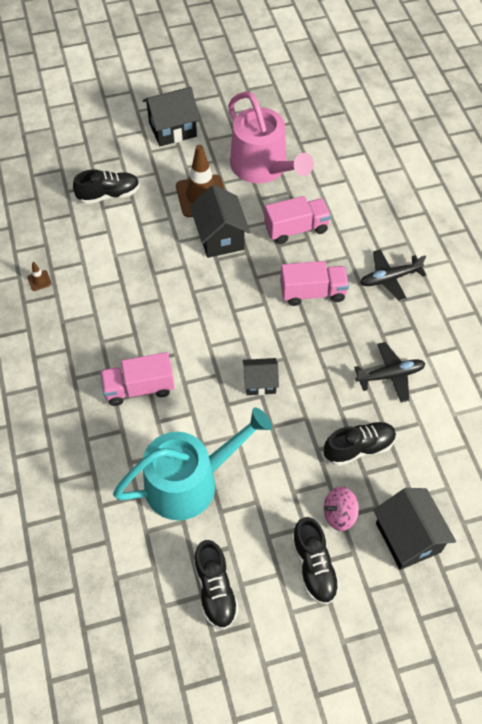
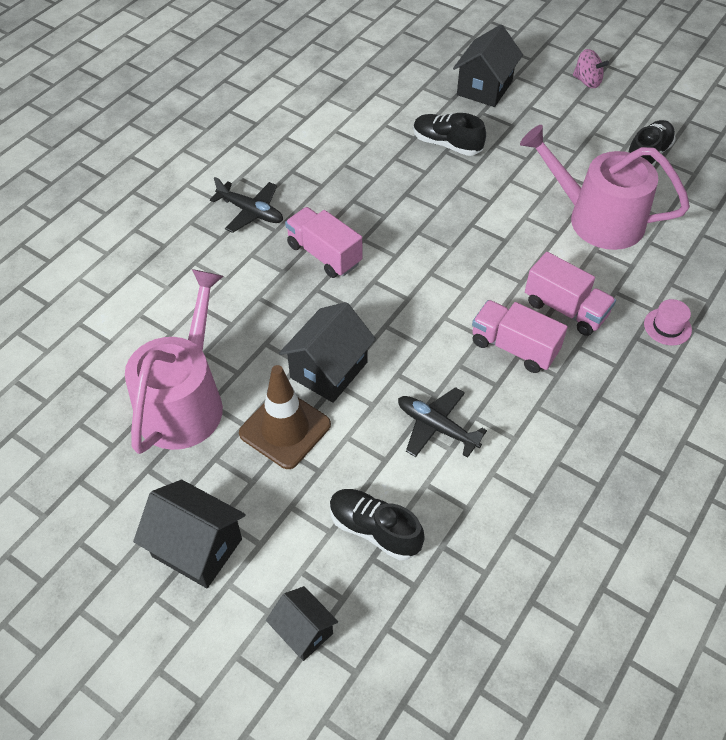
camera: 130 degrees left, 5 degrees down
(39, 280) = (560, 494): brown traffic cone -> none
(67, 434) = (667, 327): none -> pink hat
(189, 482) = (597, 219): turquoise watering can -> pink watering can
(260, 383) = (460, 232): black house -> black house (303, 631)
(296, 229) = (254, 314): pink truck -> pink truck (514, 347)
(314, 566) = (565, 119): black shoe -> none
(339, 514) = (512, 127): pink spinning top -> pink spinning top (587, 81)
(390, 375) = (359, 160): black plane -> black plane (436, 427)

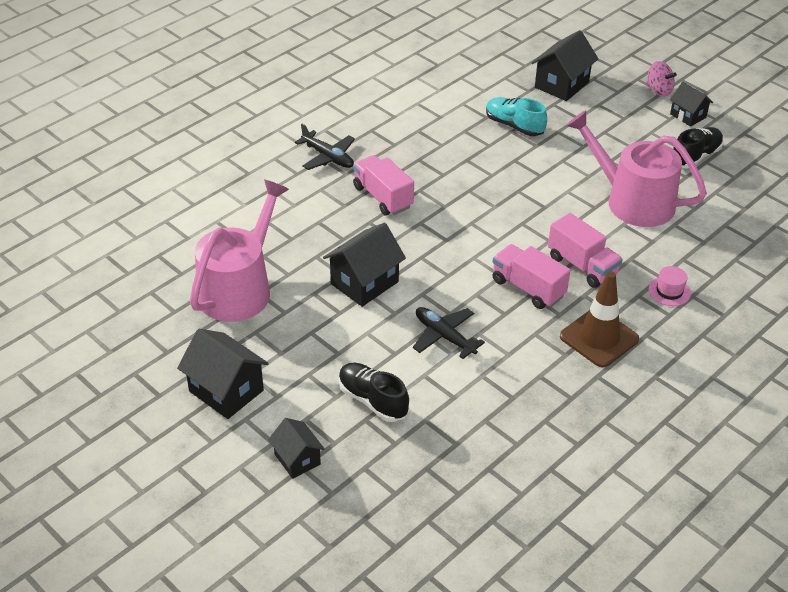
camera: 10 degrees right, 10 degrees down
(285, 429) = (317, 320): brown traffic cone -> brown traffic cone (599, 338)
(447, 144) = (514, 126): black shoe -> turquoise shoe
(625, 107) = (688, 116): none -> black house

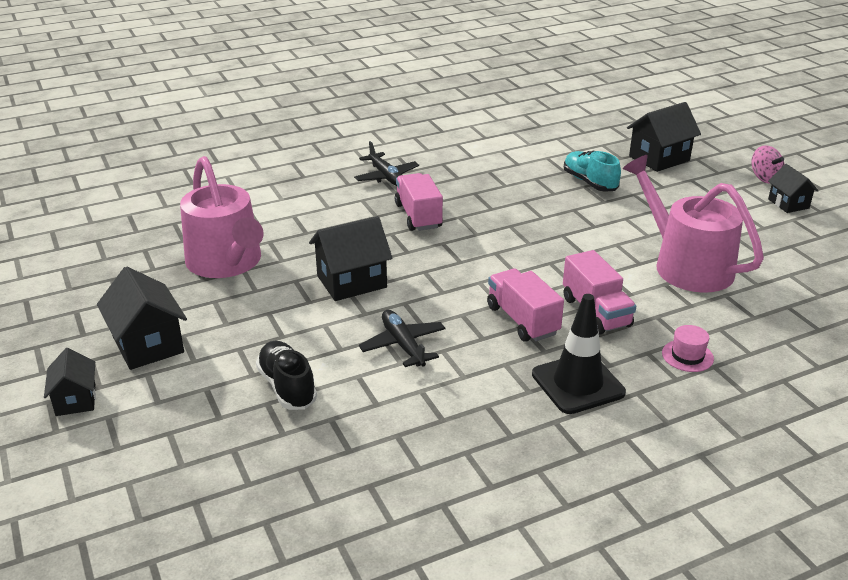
camera: 20 degrees right, 10 degrees down
(239, 288) = (227, 262): pink watering can -> pink watering can turned 105 degrees clockwise
(297, 459) = (170, 423): black house -> black house (76, 400)
(599, 338) = (578, 383): brown traffic cone -> black traffic cone
(695, 157) = (780, 239): black shoe -> none

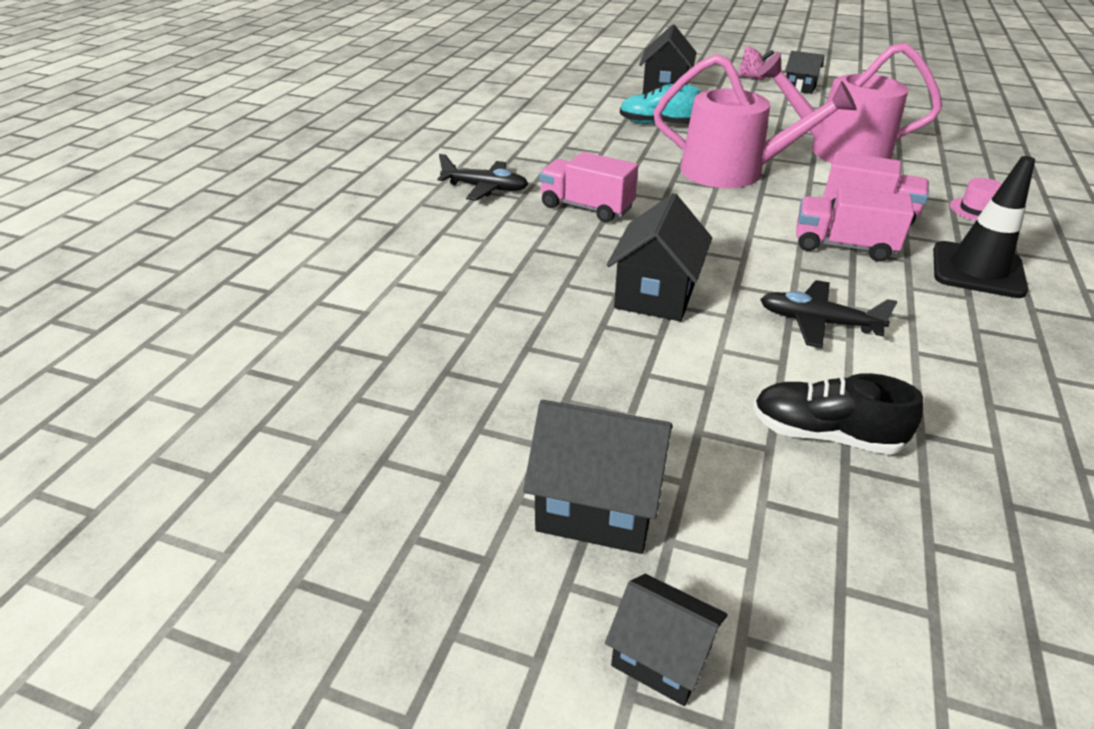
camera: 45 degrees left, 5 degrees up
(227, 262) = (493, 351): pink watering can -> pink watering can (733, 172)

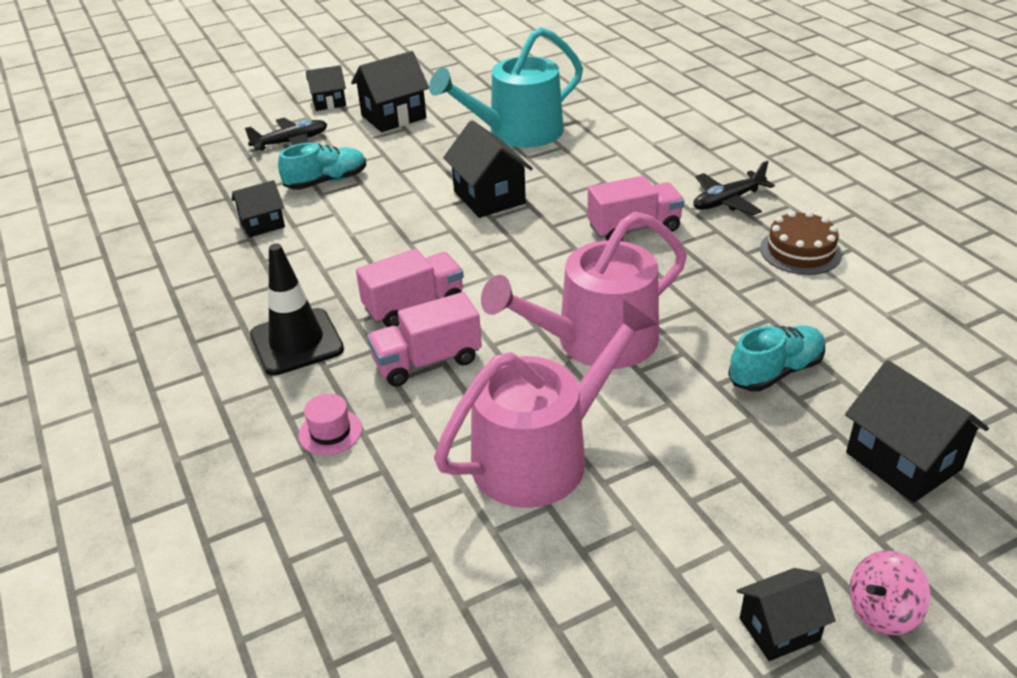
camera: 135 degrees right, 0 degrees up
(499, 351) = (517, 133): none -> turquoise watering can
(520, 148) = (800, 251): none -> brown cake
(817, 322) = (378, 233): black plane -> black plane (291, 142)
(824, 434) = (326, 181): black shoe -> turquoise shoe
(963, 416) = (262, 224): none -> black house

